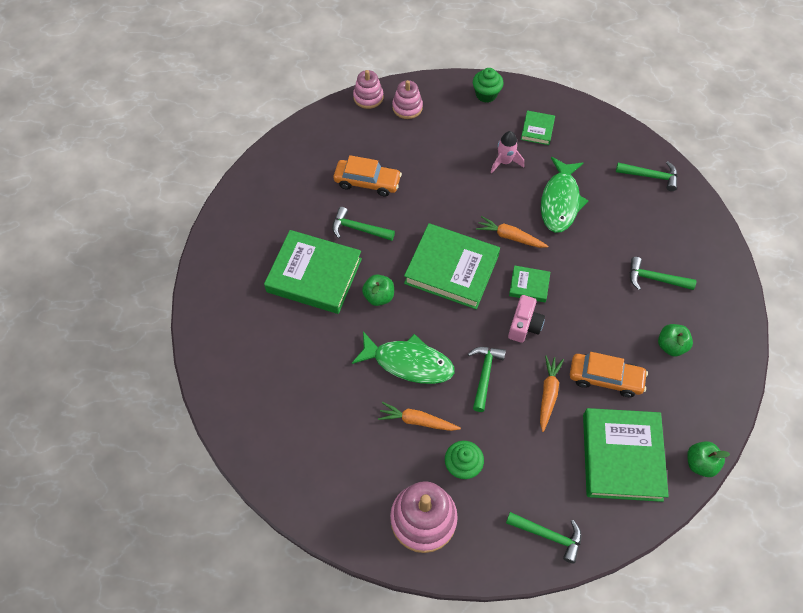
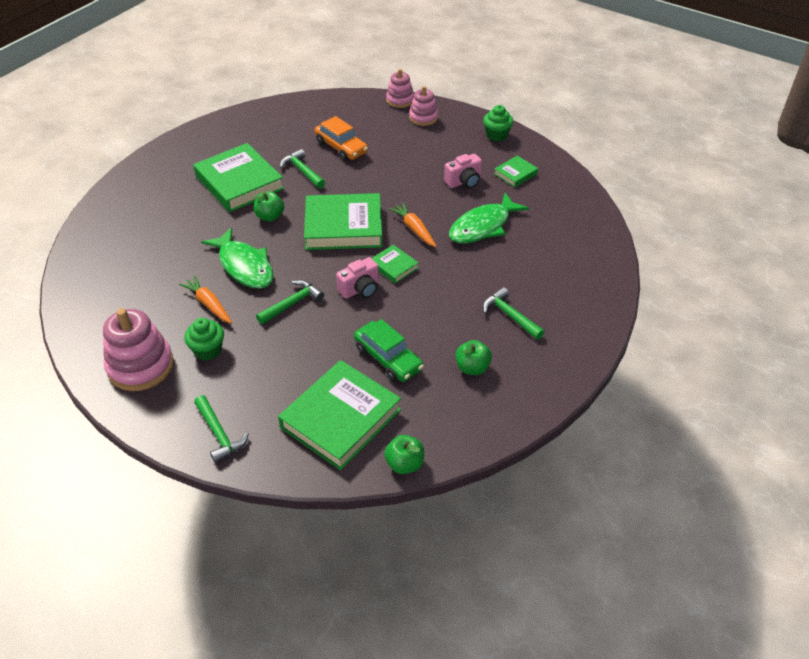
camera: 35 degrees right, 15 degrees down
(451, 269) = (343, 227): green book -> green book turned 60 degrees counterclockwise
(504, 162) = (464, 182): pink rocket -> pink camera
(548, 394) = (328, 343): orange carrot -> none
(605, 378) = (388, 358): orange car -> green car
(650, 176) = (585, 246): green hammer -> none

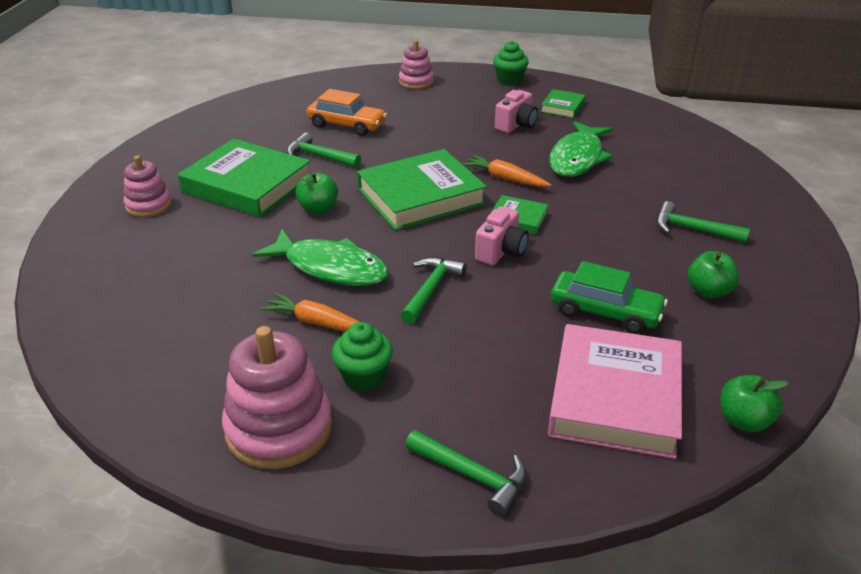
camera: 25 degrees left, 10 degrees down
(341, 418) = (615, 397): green book -> pink book
(400, 100) = (375, 73): pink stacking toy -> pink stacking toy (148, 205)

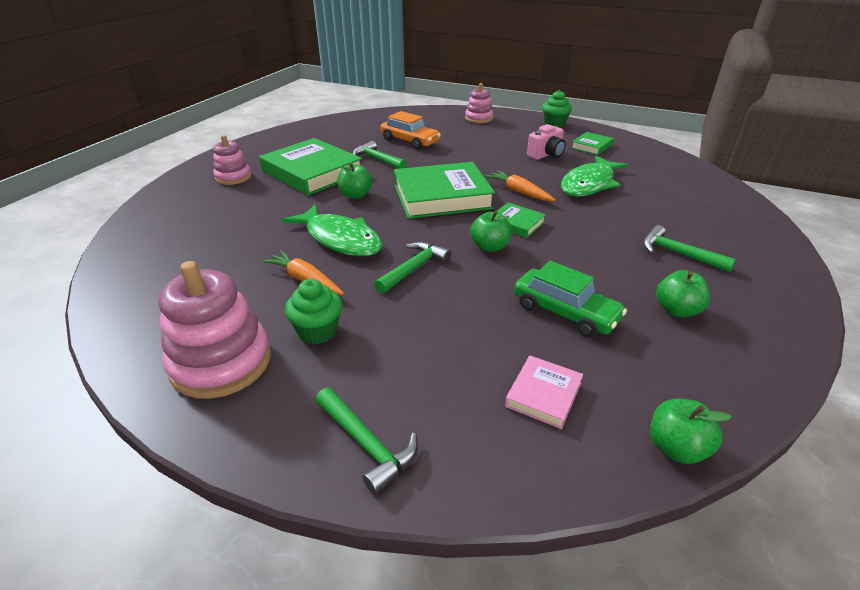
camera: 15 degrees right, 0 degrees up
(501, 251) = (490, 247): pink camera -> green apple
(615, 397) = (543, 394): pink book -> pink book, size x0.47

